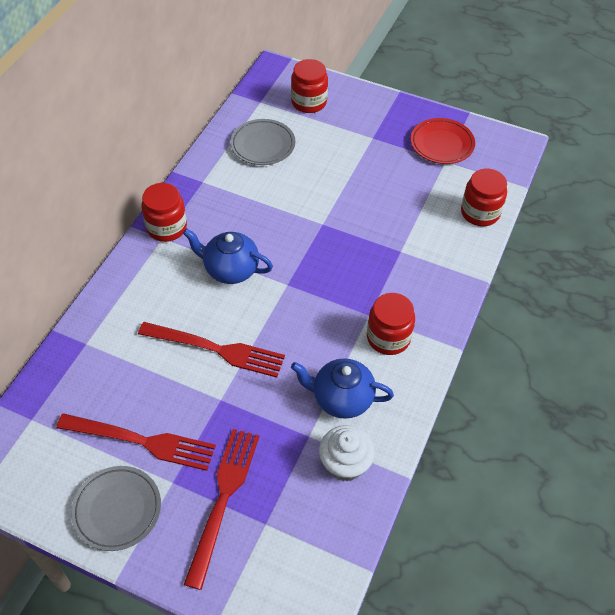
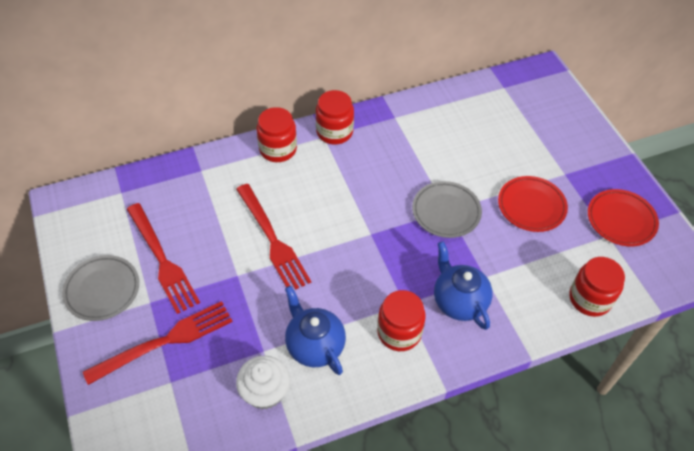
camera: 45 degrees right, 0 degrees up
(230, 269) = (343, 193): blue teapot -> blue teapot (459, 301)
(263, 145) = (469, 121): grey plate -> grey plate (446, 212)
(309, 102) = (542, 112): red jar -> red jar (278, 149)
(376, 177) = (531, 206): none -> red plate

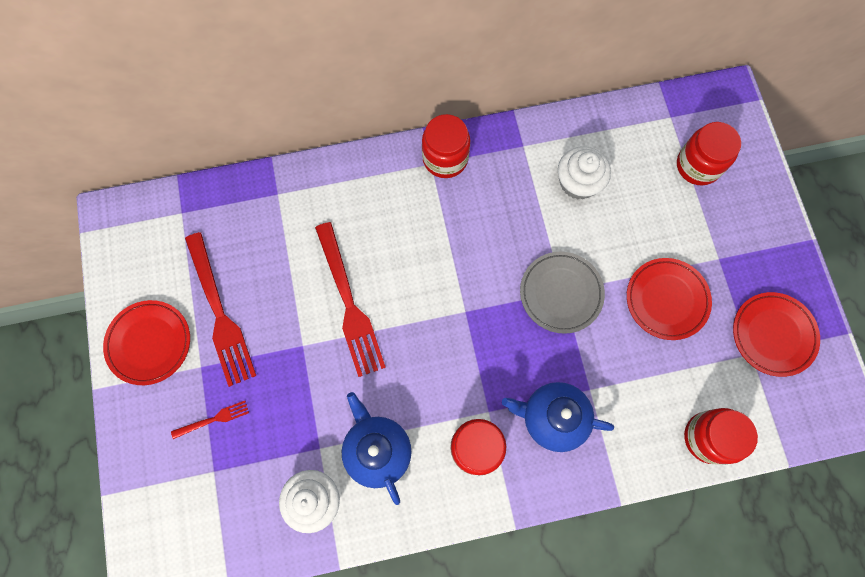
camera: 10 degrees right, 20 degrees up
(102, 290) = (149, 343): grey plate -> red plate
(166, 340) = (214, 419): red fork -> red fork, size x0.46
(278, 149) = (372, 175): red jar -> red jar (698, 165)
(443, 136) = (578, 182): none -> white cupcake
(459, 301) = (552, 418): blue teapot -> blue teapot turned 60 degrees counterclockwise

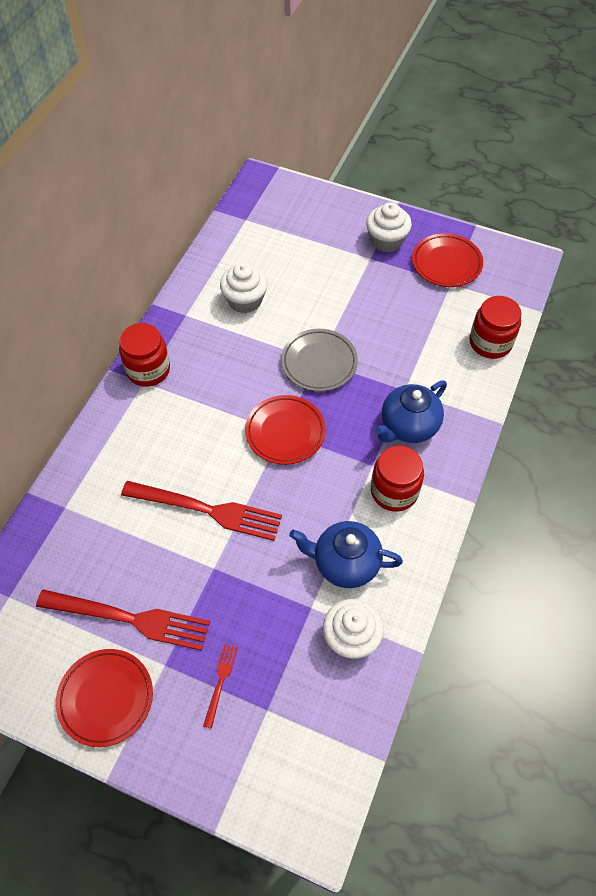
camera: 55 degrees left, 15 degrees down
(666, 300) = (375, 304): red plate -> red plate (285, 432)
(698, 165) = (294, 227): red jar -> none
(753, 259) = (386, 240): none -> white cupcake

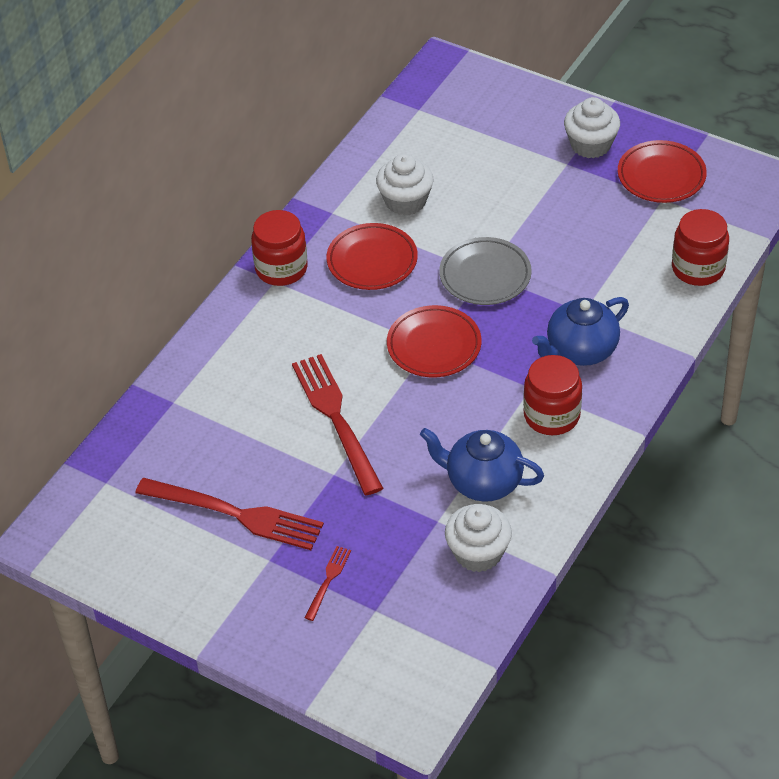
camera: 10 degrees right, 10 degrees down
(106, 698) = (203, 584): red plate -> red plate (372, 261)
(209, 510) = (335, 418): red fork -> red fork turned 135 degrees counterclockwise

